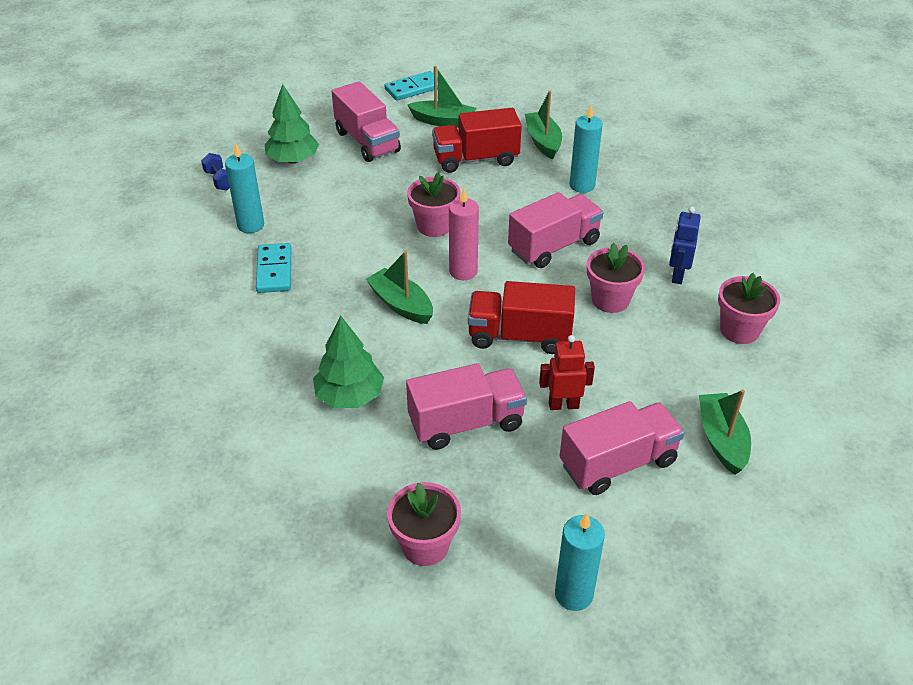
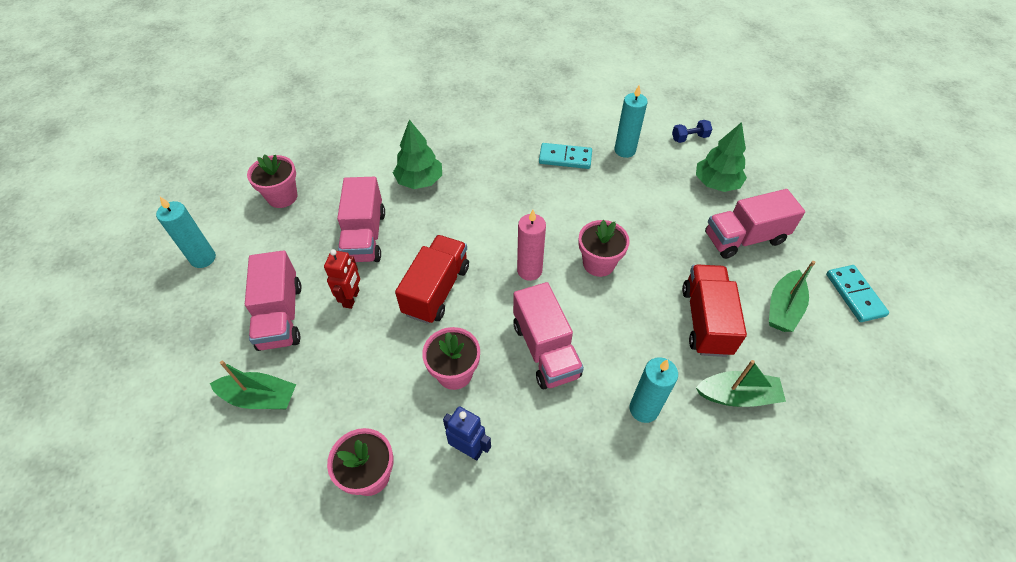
camera: 105 degrees right, 10 degrees up
(401, 304) = (502, 223): green boat -> none

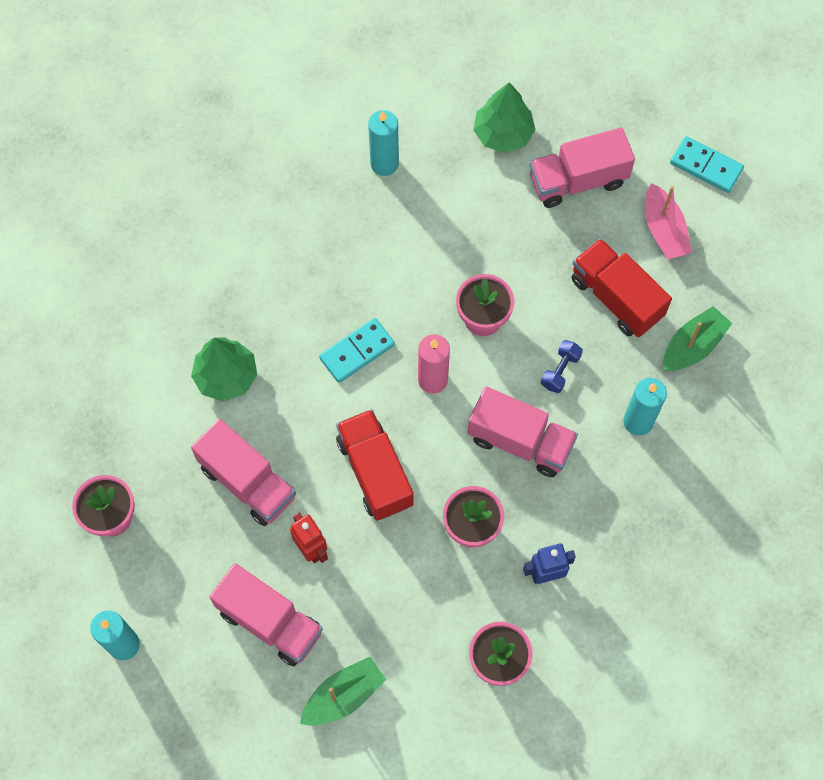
camera: 45 degrees left, 15 degrees up
(565, 158) = (337, 223): turquoise domino -> turquoise domino (357, 352)
(689, 138) = (430, 93): blue dumbbell -> blue dumbbell (560, 371)
(744, 238) = (577, 180): pink truck -> pink truck turned 45 degrees clockwise
(783, 308) = (663, 230): green boat -> pink boat

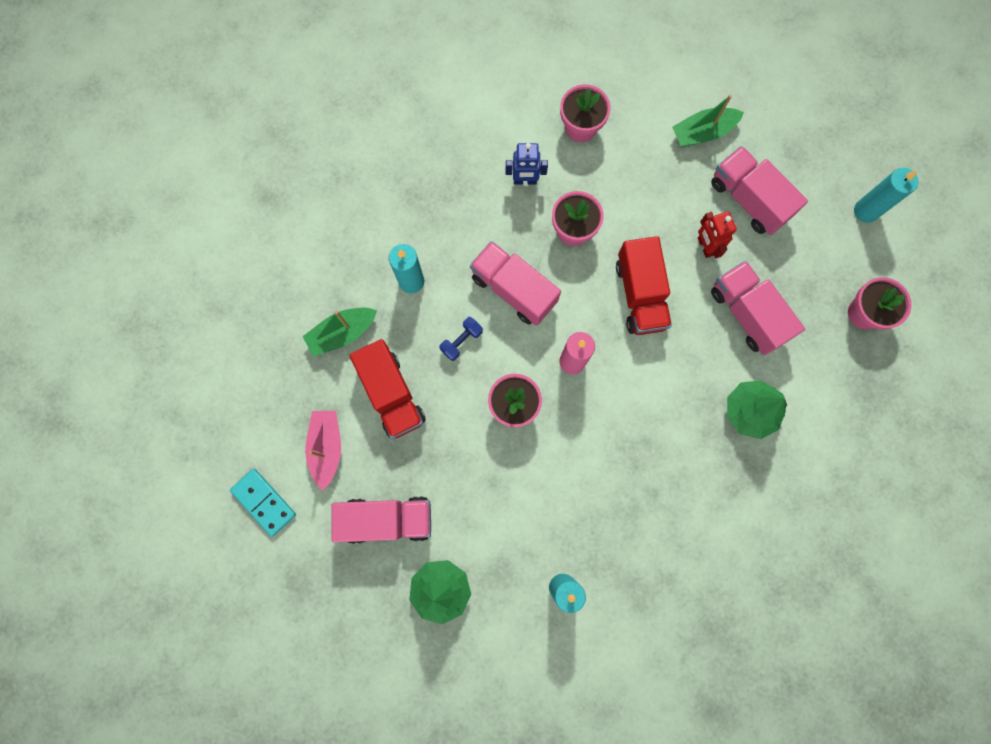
camera: 165 degrees left, 10 degrees up
(357, 352) = (631, 404): turquoise domino -> none

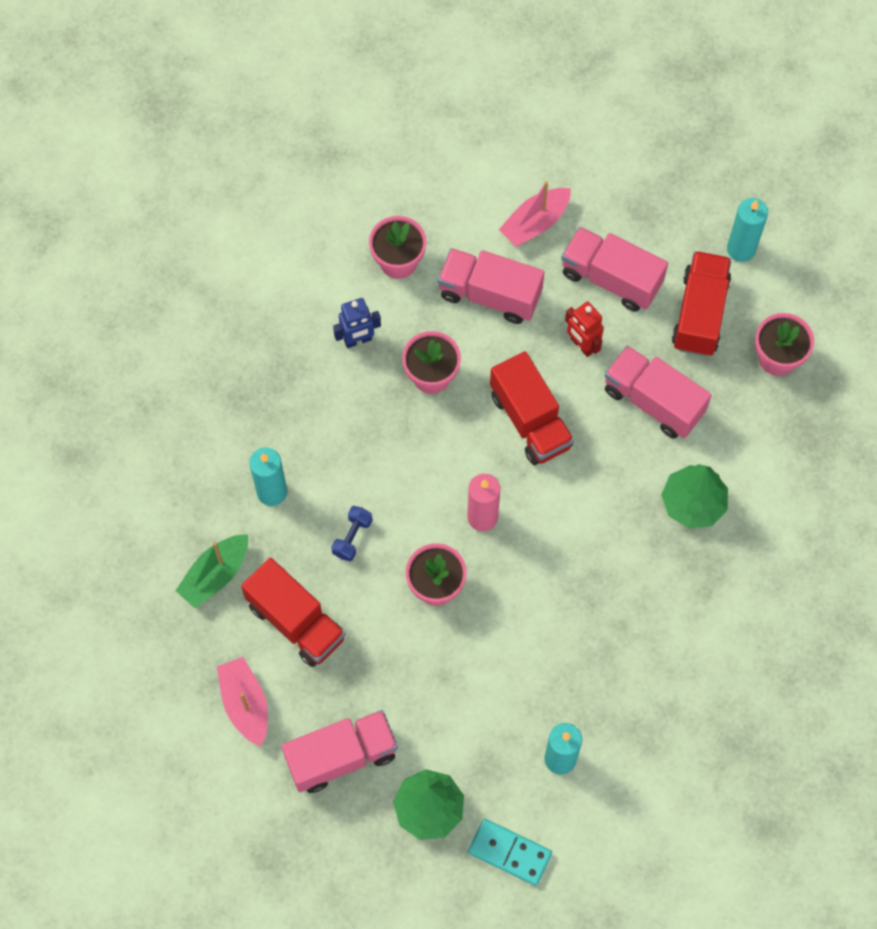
camera: 20 degrees left, 10 degrees down
(264, 502) = (197, 787): turquoise domino -> turquoise domino (509, 853)
(513, 290) = (389, 462): pink truck -> pink truck (490, 295)
(703, 132) = (535, 223): green boat -> pink boat
(812, 253) = (700, 313): none -> red truck

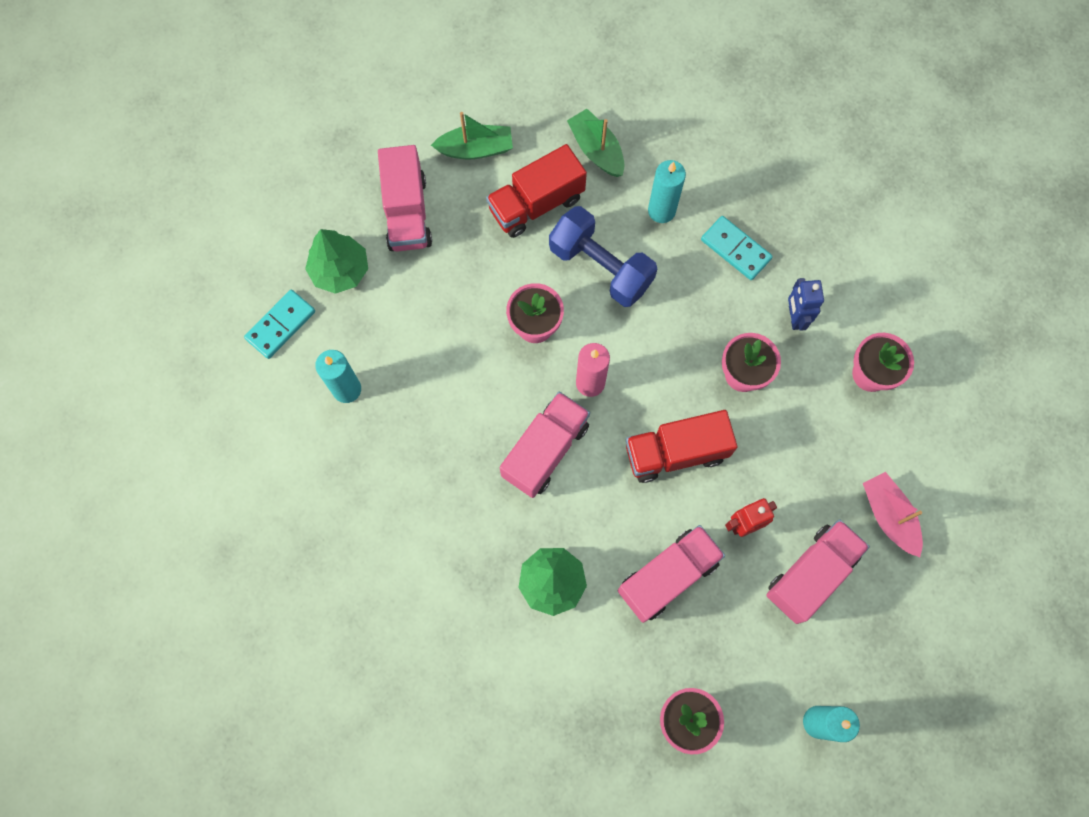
camera: 105 degrees right, 5 degrees up
(245, 704) = (476, 149): pink boat -> green boat
(298, 410) = (735, 249): none -> turquoise domino
(352, 537) = (601, 267): blue dumbbell -> blue dumbbell, size x2.18
(490, 295) = (817, 450): pink truck -> pink truck (545, 450)
(700, 313) = (753, 653): red truck -> none

